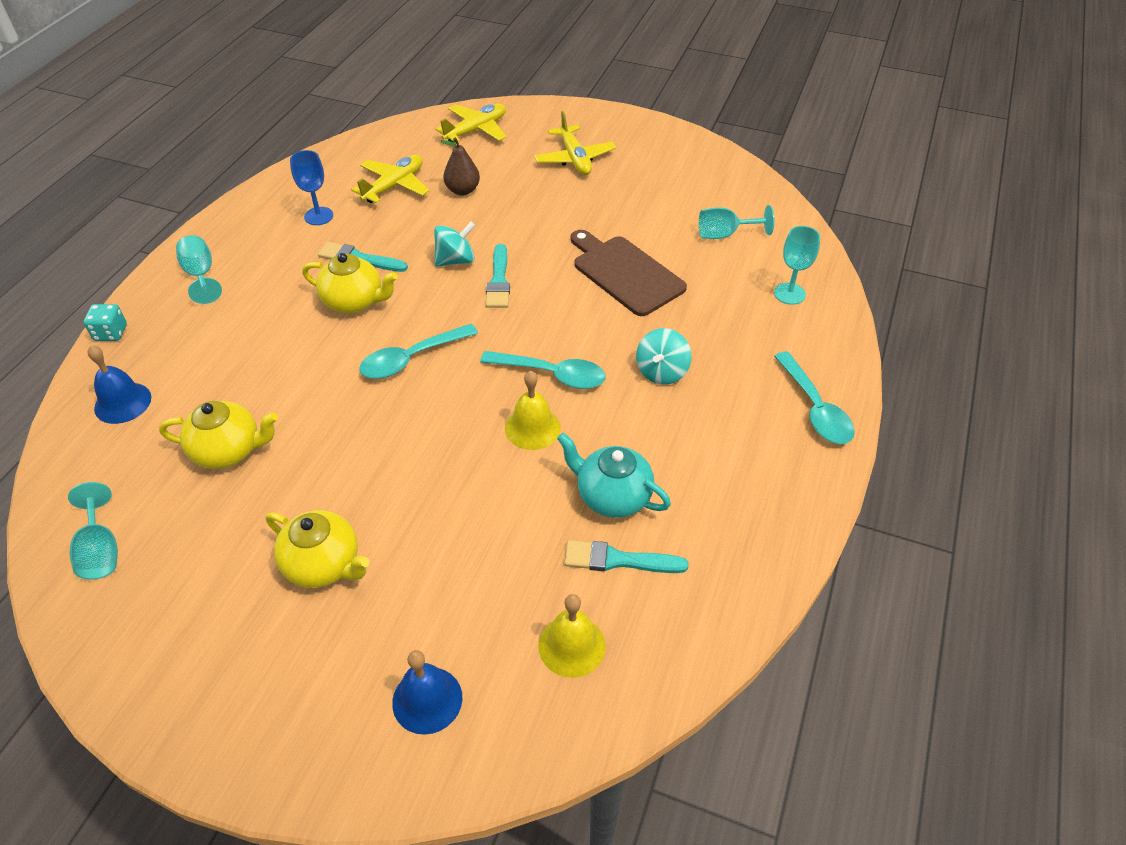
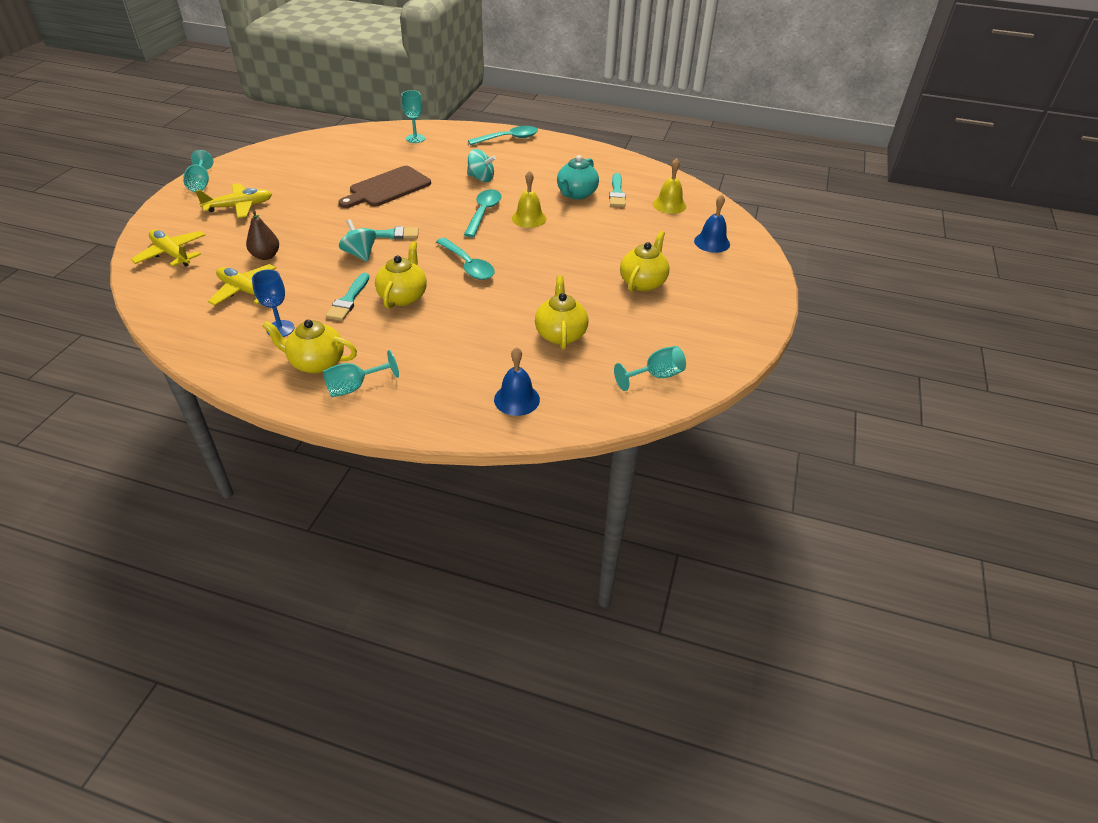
camera: 95 degrees left, 5 degrees down
(111, 333) = (431, 428): turquoise dice -> none
(252, 246) = (316, 363): none -> yellow teapot
(725, 234) = (353, 154): turquoise goblet -> turquoise goblet (200, 184)

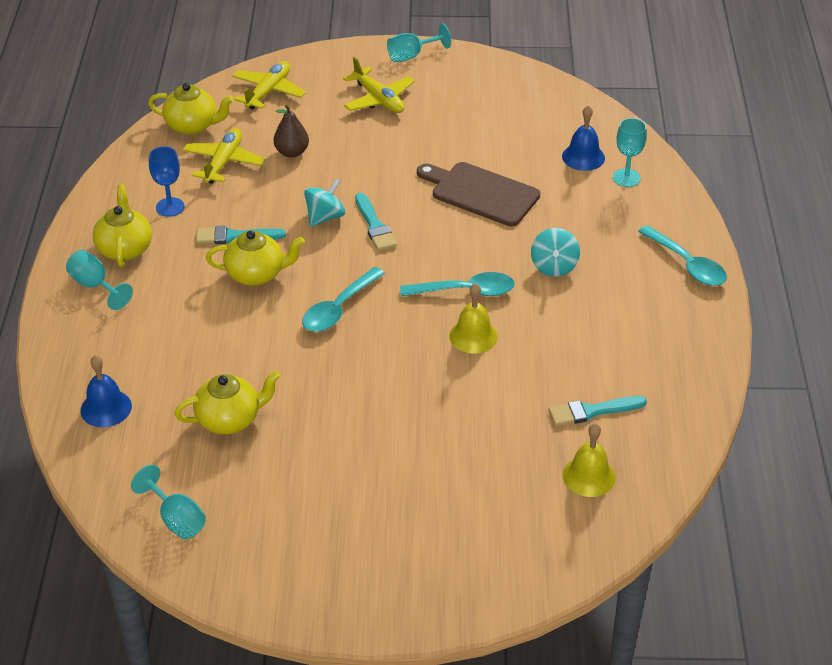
camera: 75 degrees right, 0 degrees up
(576, 194) = (564, 369): turquoise teapot -> none
(643, 282) = (368, 477): yellow teapot -> yellow teapot (193, 126)
(712, 242) = (504, 539): blue bell -> blue bell (583, 157)

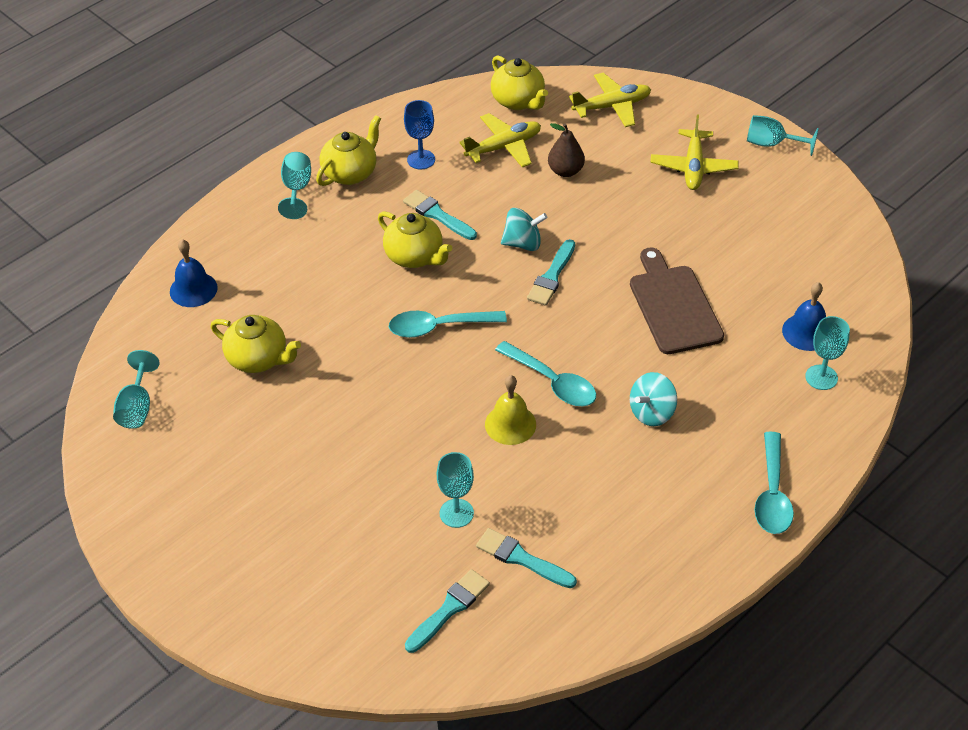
camera: 45 degrees right, 5 degrees up
(513, 415) = (456, 513): none -> turquoise goblet
(589, 476) = (449, 609): yellow bell -> turquoise brush

